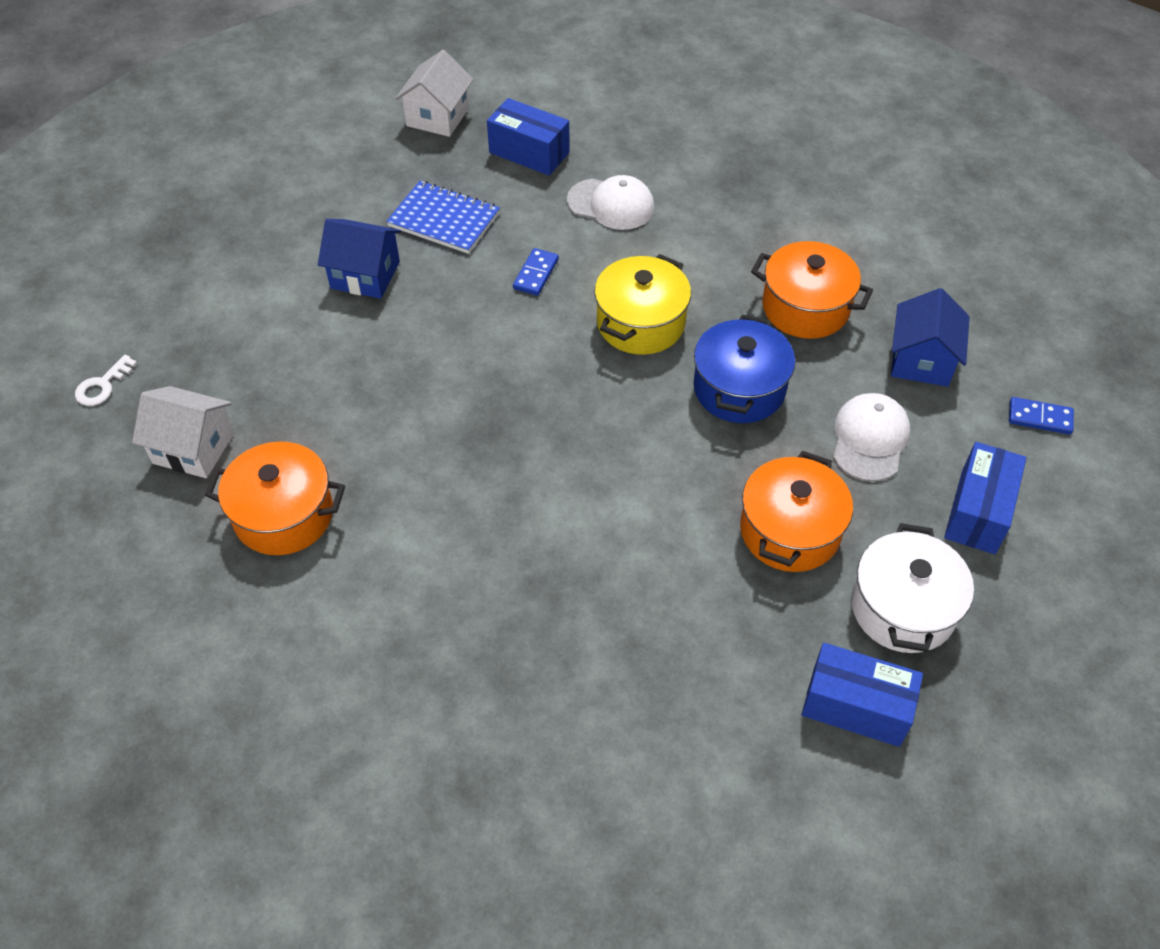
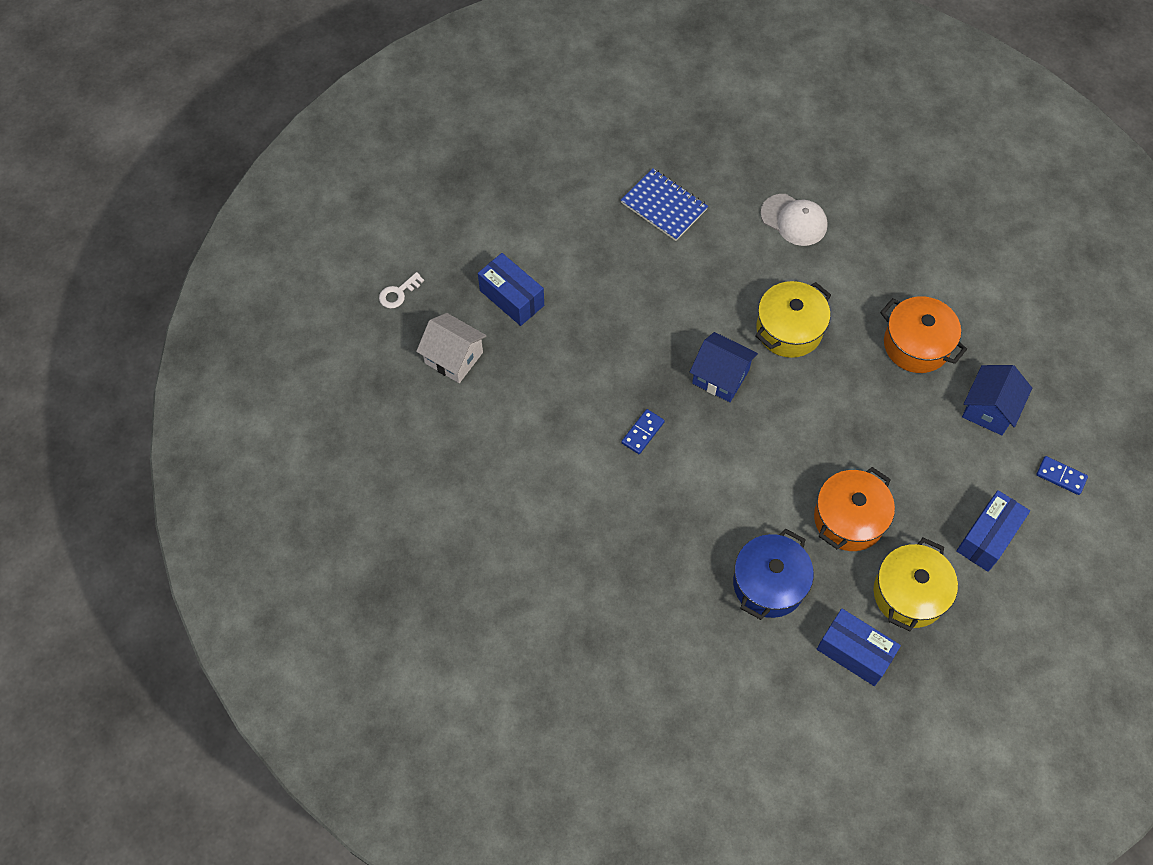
camera: 15 degrees right, 10 degrees up
(284, 515) = (506, 423): orange pot -> none
(365, 275) = (596, 242): blue house -> blue house (720, 376)
(438, 117) = (679, 108): white house -> none
(529, 152) = (742, 158): blue box -> blue box (512, 298)
(535, 274) = (721, 270): blue domino -> blue domino (642, 432)
(739, 389) = (846, 401): blue pot -> blue pot (769, 584)
(870, 439) = (929, 463): white cap -> none
(902, 608) = (909, 594): white pot -> yellow pot

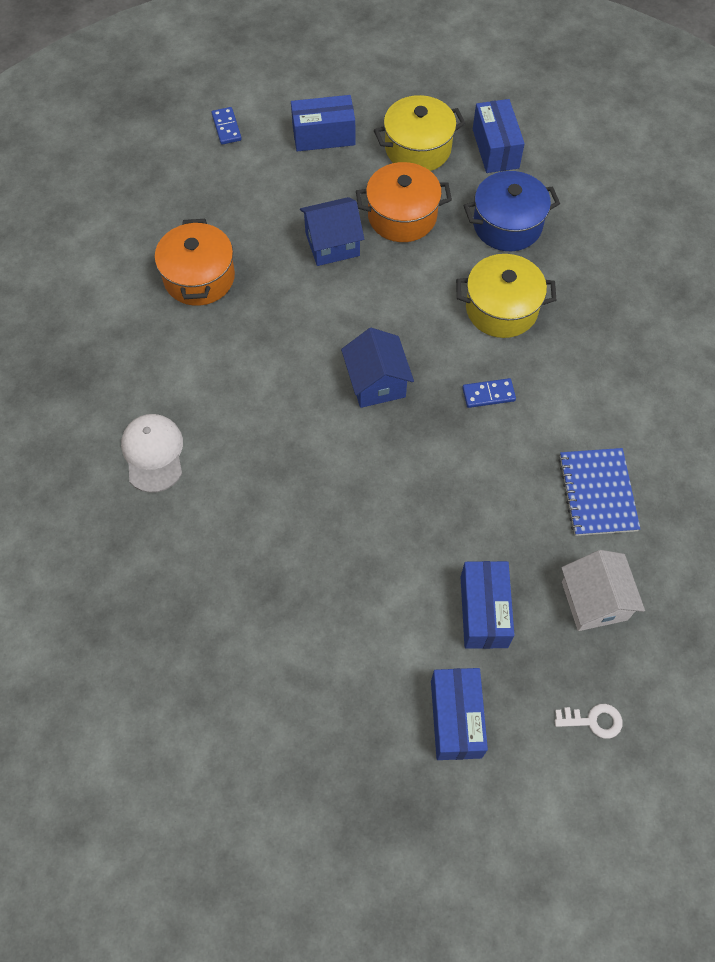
camera: 135 degrees left, 0 degrees up
(473, 234) = (456, 719): none -> blue box
(664, 206) = (245, 573): blue notebook -> blue notebook (597, 493)
(789, 329) = (277, 370): yellow pot -> yellow pot (501, 309)
(989, 409) = (212, 198): blue house -> blue house (332, 244)

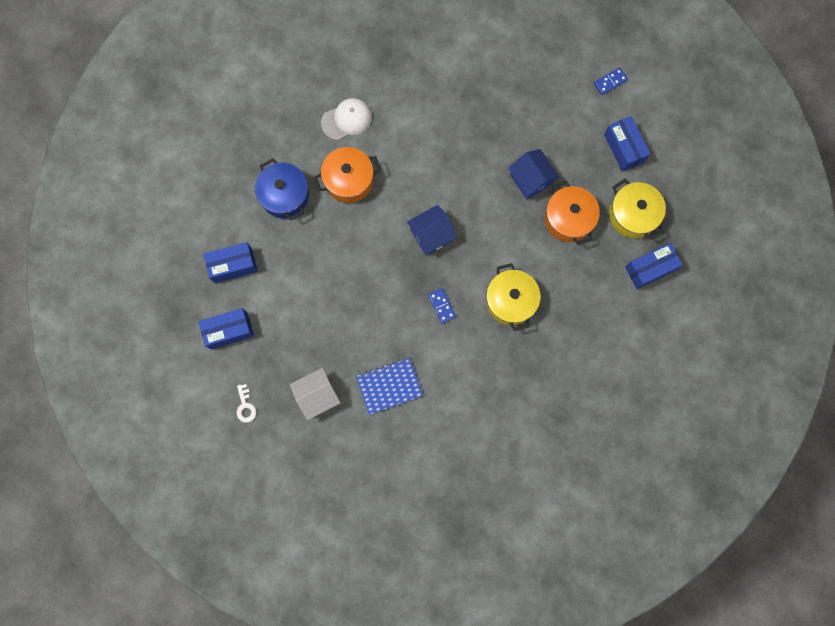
camera: 75 degrees right, 15 degrees up
(199, 277) = (479, 105): orange pot -> orange pot (349, 180)
(483, 611) = (295, 333): blue box -> blue box (233, 265)
(507, 225) = (582, 291): blue pot -> blue pot (285, 195)

